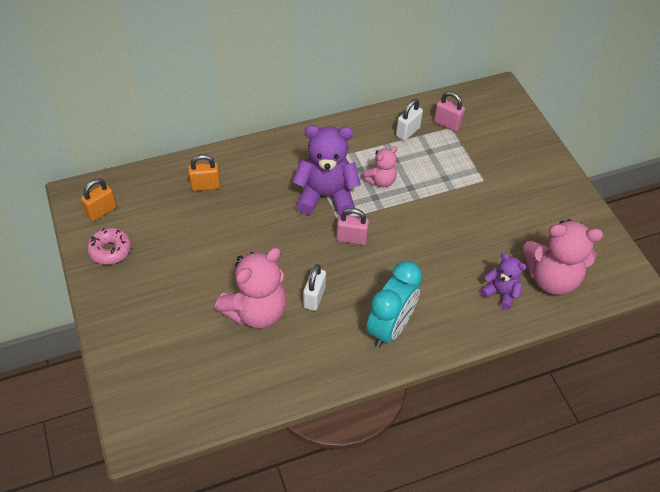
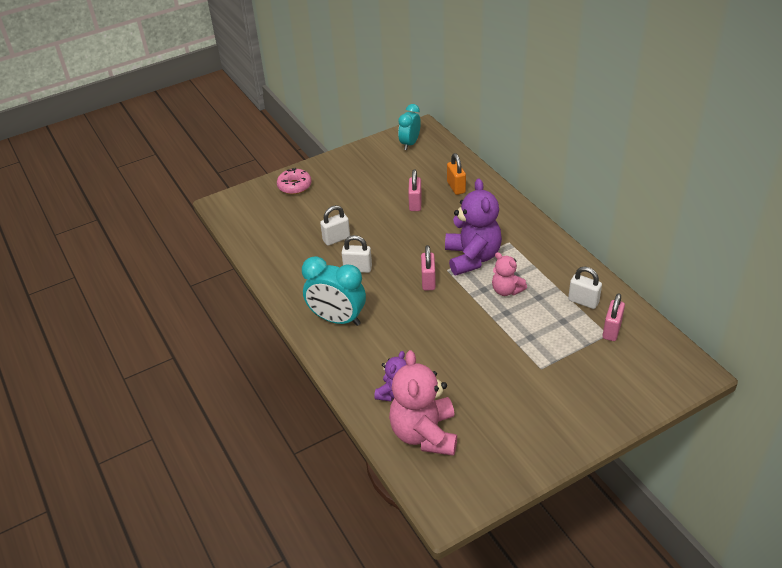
camera: 85 degrees right, 10 degrees down
(101, 211) = (410, 143): orange padlock -> turquoise clock
(110, 250) = (374, 156): pink donut -> pink donut (294, 186)
(220, 227) = (415, 204): none -> pink padlock
(256, 311) = (336, 239): pink teddy bear -> white padlock

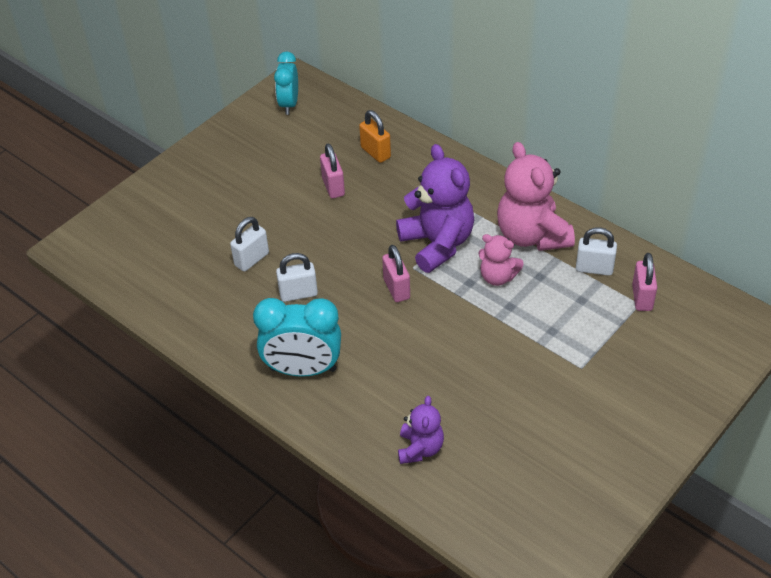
camera: 20 degrees left, 5 degrees up
(294, 186) = (161, 197): pink donut -> none
(424, 434) = (480, 491): pink teddy bear -> pink teddy bear (532, 235)

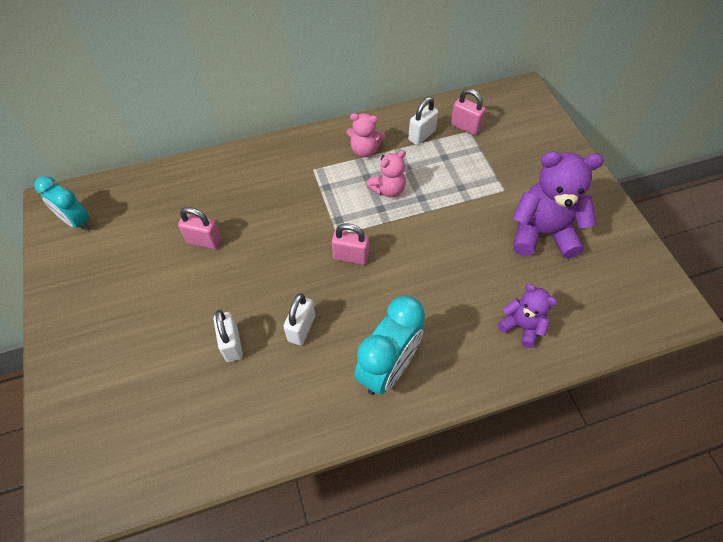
camera: 60 degrees left, 10 degrees up
(375, 152) = (194, 194): orange padlock -> none
(437, 244) = (326, 207): purple teddy bear -> purple teddy bear (542, 233)
(532, 235) = (364, 150): pink teddy bear -> pink teddy bear, size x0.55

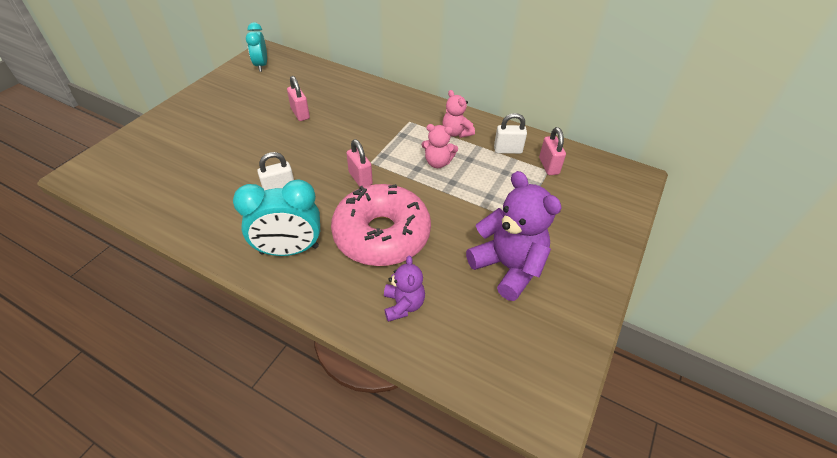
camera: 45 degrees right, 10 degrees down
(232, 344) = (238, 169): white padlock -> none
(434, 288) = (381, 235): none -> pink donut

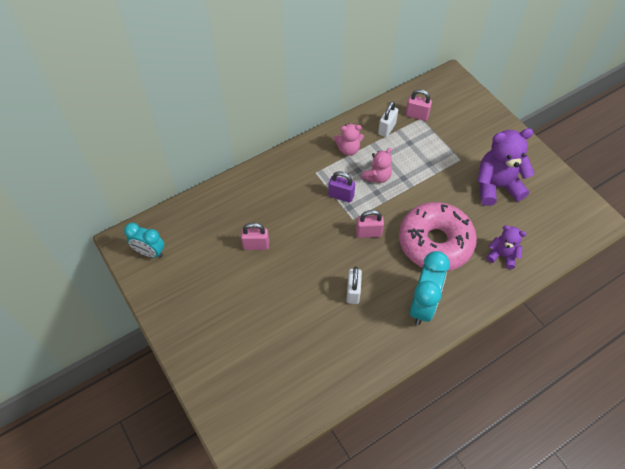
camera: 60 degrees left, 10 degrees up
(393, 146) = (341, 196): none -> purple padlock

